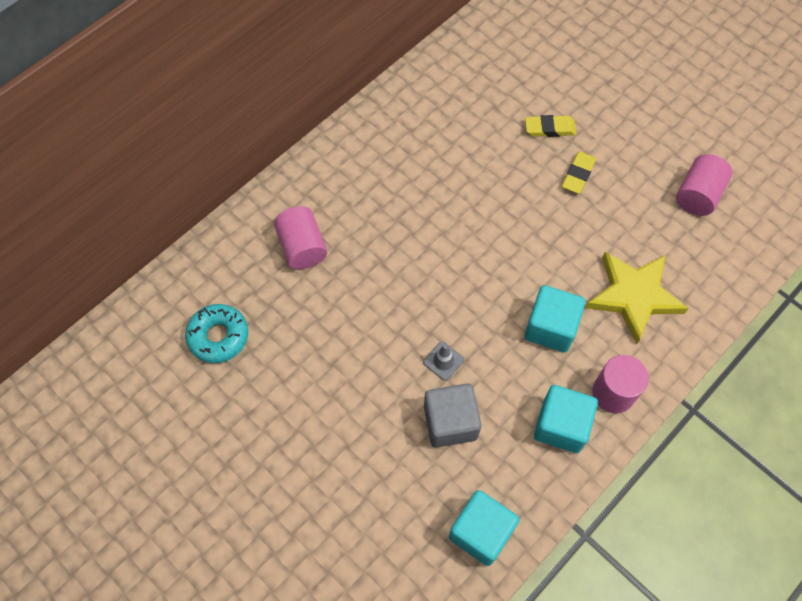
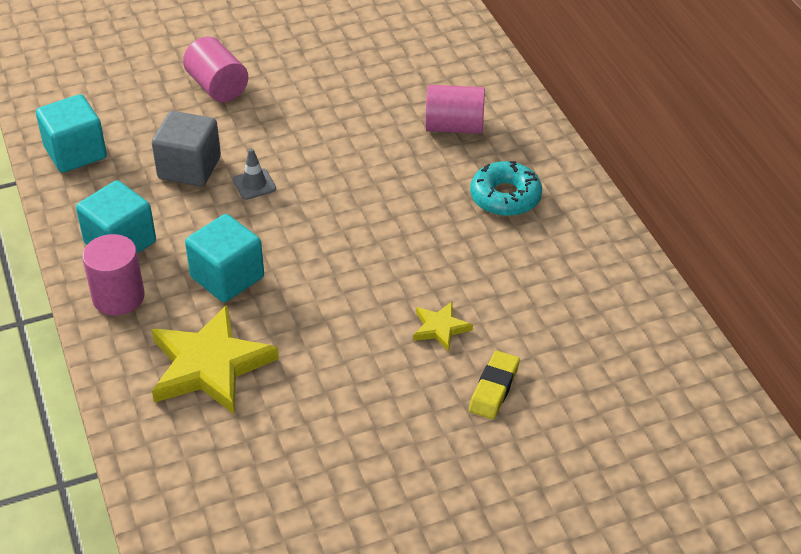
camera: 115 degrees right, 20 degrees down
(218, 336) = (391, 51): turquoise donut -> turquoise donut (505, 197)
(518, 175) = (440, 328): none -> yellow star
(578, 175) = (406, 387): yellow eraser -> none
(697, 195) = (297, 501): pink cylinder -> pink cylinder (217, 87)

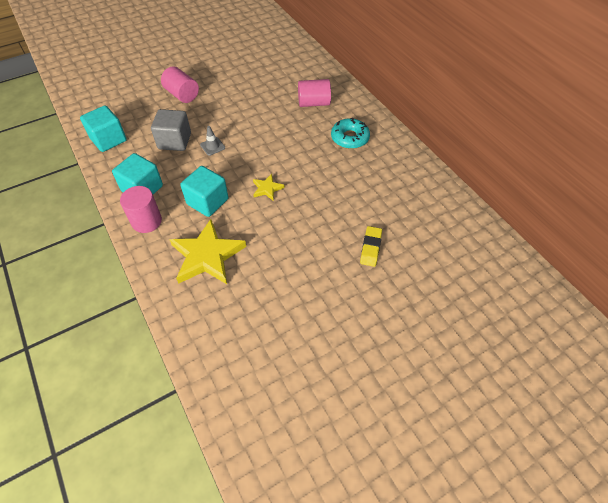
camera: 10 degrees left, 10 degrees up
(440, 328) = (332, 216): yellow star -> yellow star (267, 189)

